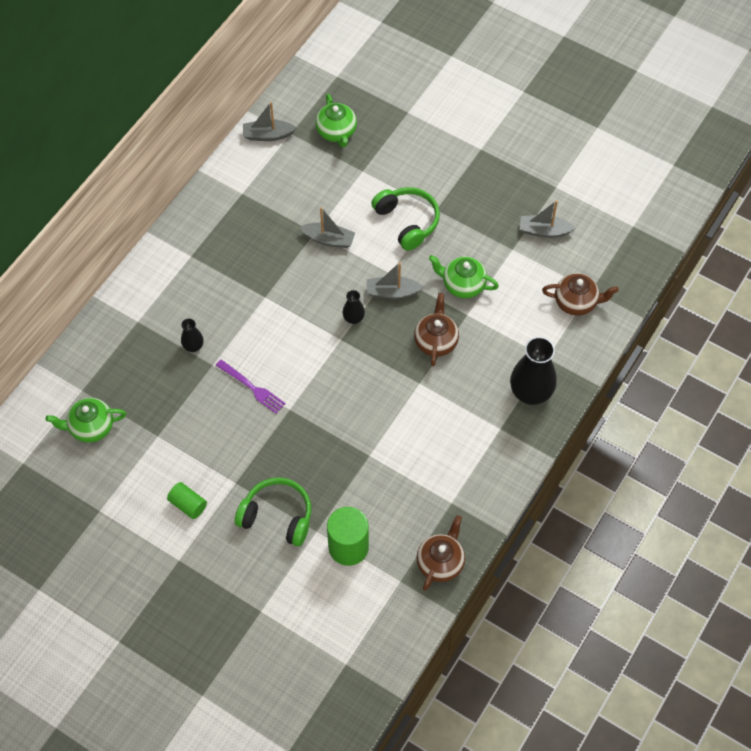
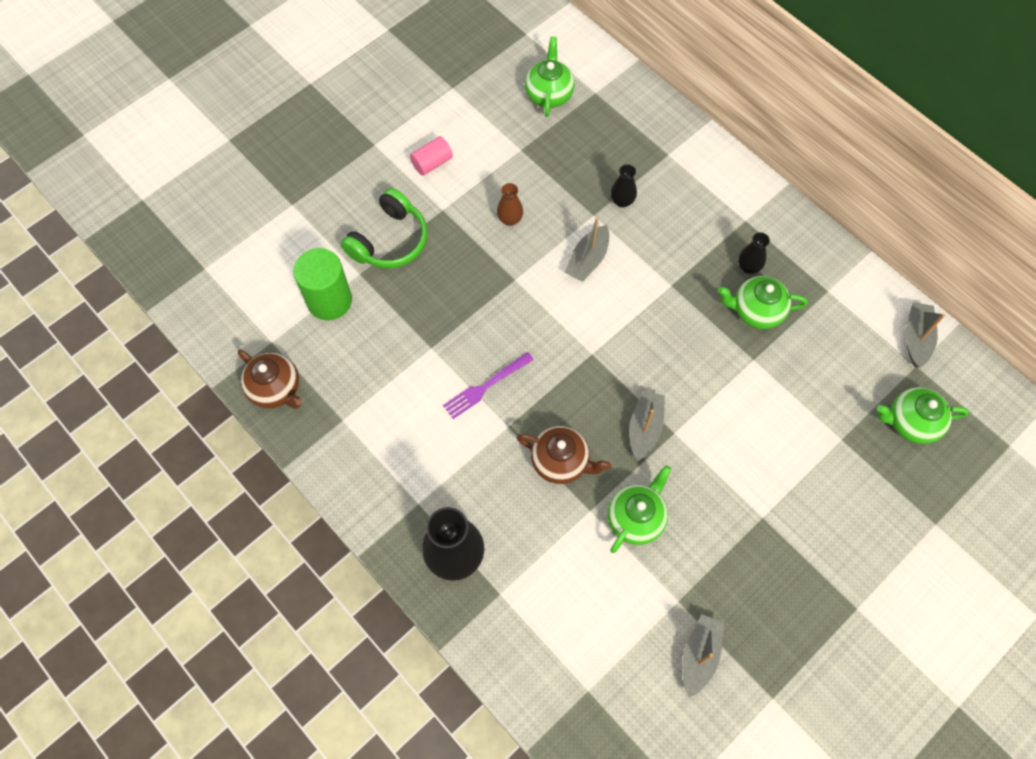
camera: 105 degrees right, 5 degrees up
(188, 504) = (432, 163): green cylinder -> pink cylinder
(232, 427) = (510, 219): none -> brown vase
(253, 388) = (552, 248): purple fork -> purple fork (485, 387)
(272, 236) = (756, 311): none -> green teapot
(329, 239) = (739, 373): grey boat -> grey boat (588, 260)
(353, 318) = (617, 374): black vase -> black vase (748, 267)
(407, 221) = (749, 475): green headphones -> none
(576, 302) = (573, 663): brown teapot -> none

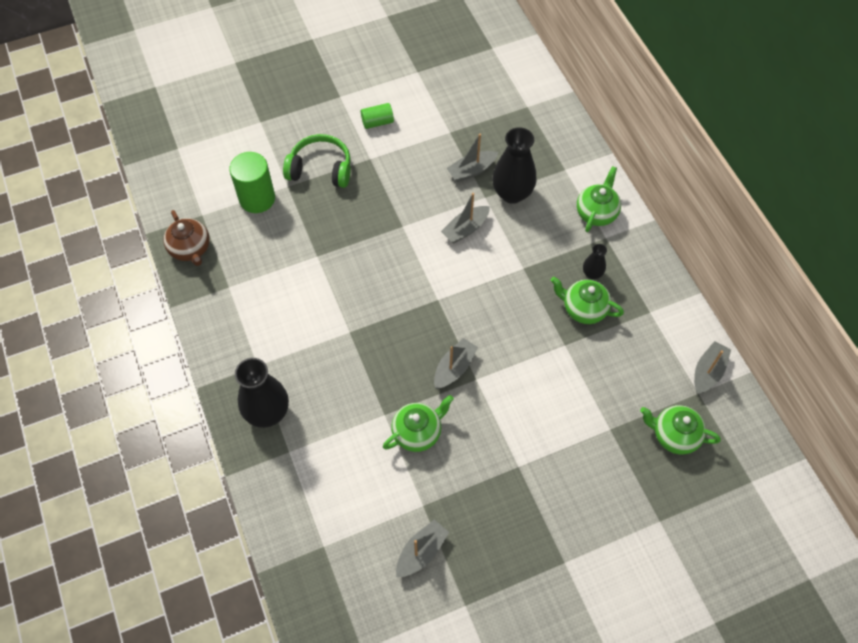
camera: 20 degrees right, 5 degrees down
(390, 240) = (320, 169): green headphones -> green headphones turned 135 degrees counterclockwise
(432, 163) = (377, 122): pink cylinder -> green cylinder
(485, 387) = (344, 297): purple fork -> none
(510, 219) = (418, 181): brown vase -> none
(549, 94) = (490, 97): green teapot -> green teapot (596, 212)
(561, 461) = (378, 371): brown teapot -> none
(565, 188) = (471, 170): none -> grey boat
(622, 201) = (512, 193): black vase -> black vase, size x2.00

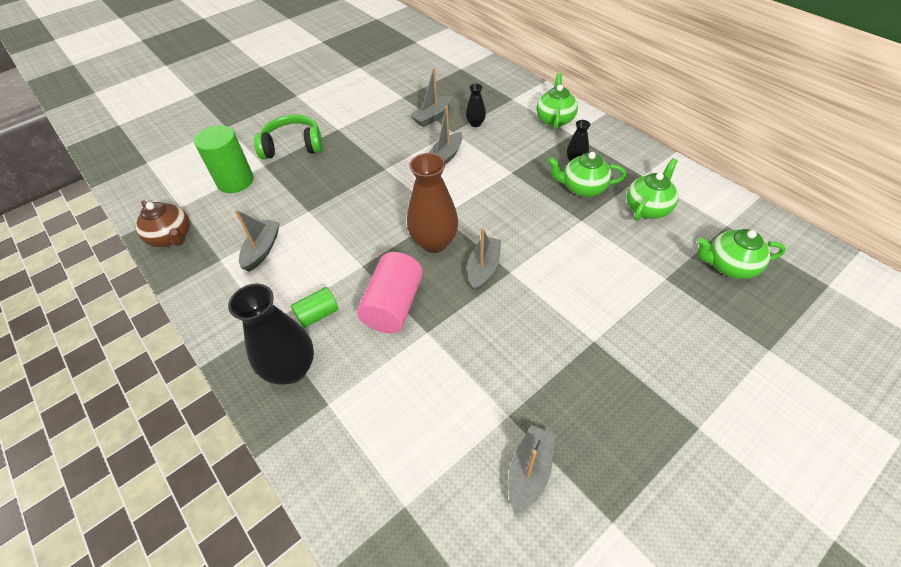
camera: 15 degrees left, 10 degrees down
(365, 380) = (394, 305): none -> pink cylinder
(377, 122) = (336, 104): green cylinder -> green cylinder (318, 314)
(417, 432) = (470, 339): green teapot -> green teapot (647, 208)
(420, 327) = (434, 242): none -> brown vase
(512, 193) = (475, 123): black vase -> black vase, size x0.50
(708, 372) = (723, 206): grey boat -> grey boat (262, 250)

